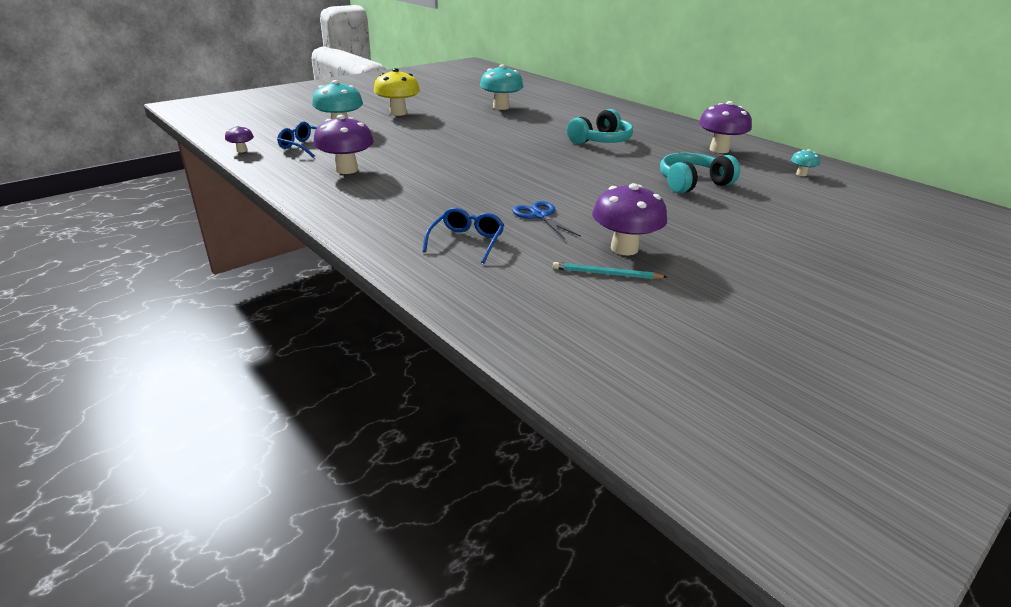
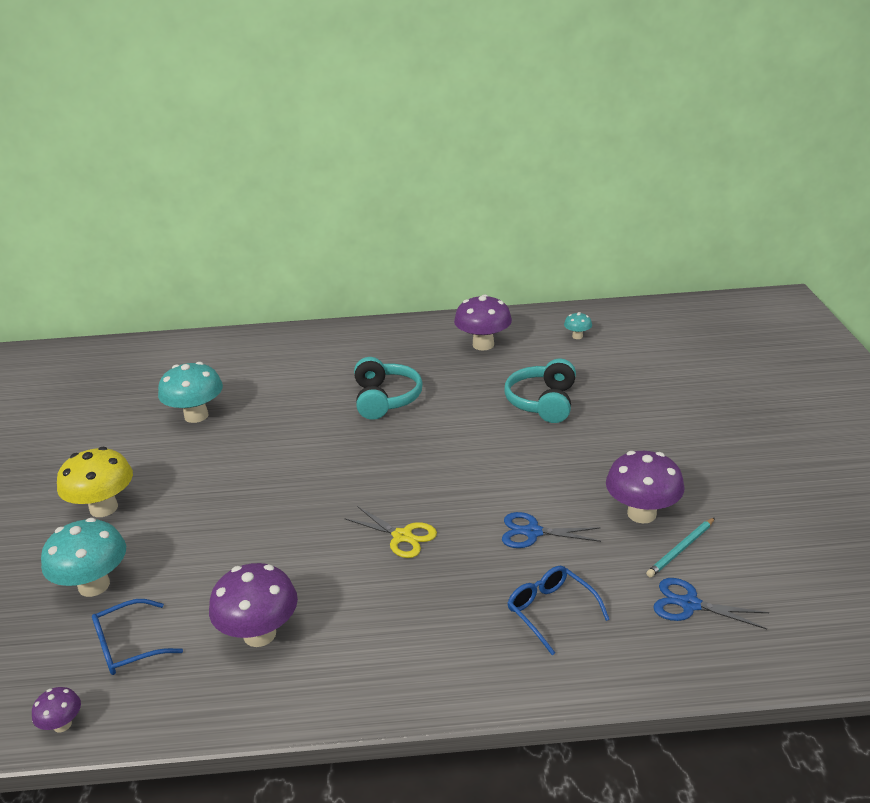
camera: 50 degrees left, 0 degrees up
(476, 180) = (402, 536): none -> yellow scissors
(544, 292) = (689, 604): none -> blue scissors

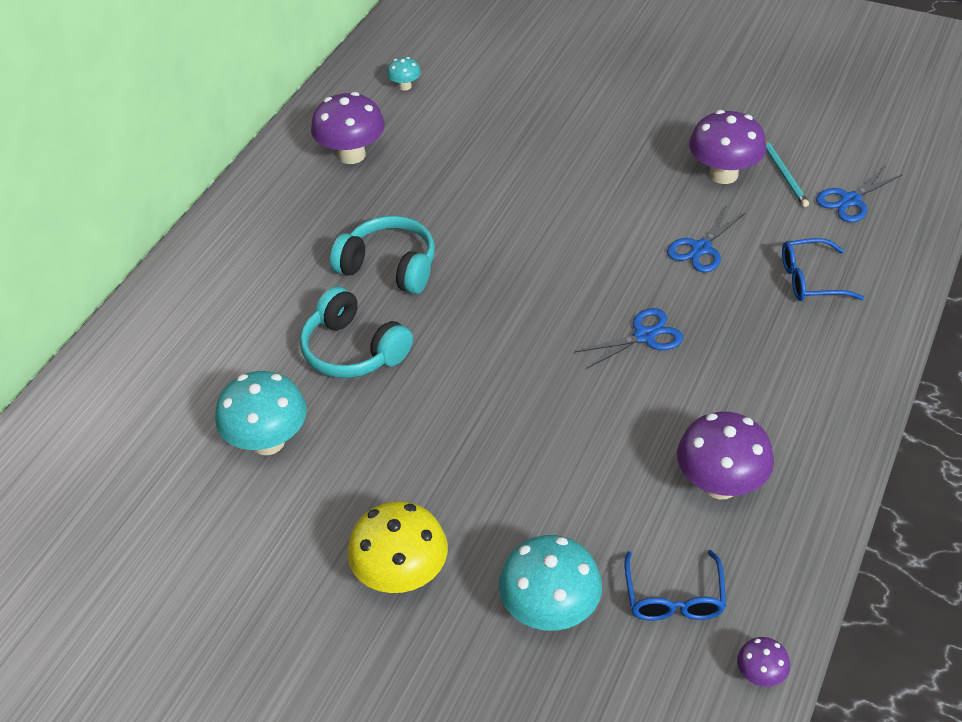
camera: 60 degrees left, 15 degrees up
(402, 536) = (644, 336): yellow scissors -> blue scissors
(543, 402) = (504, 159): turquoise headphones -> turquoise headphones (353, 350)

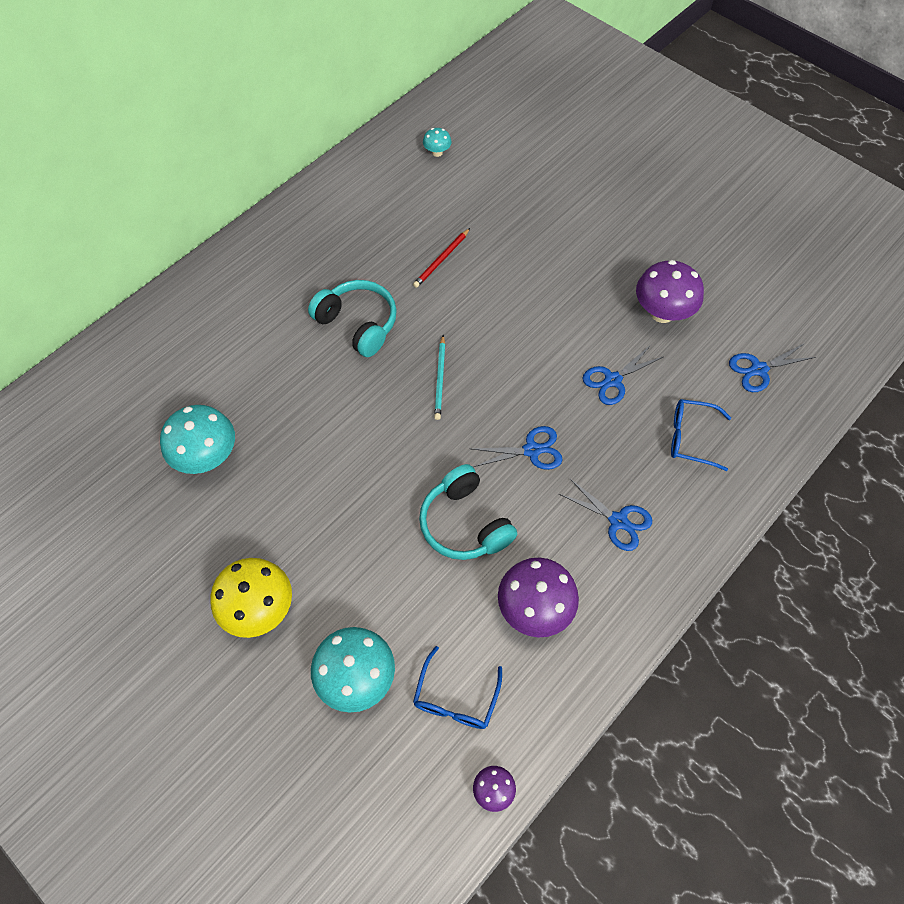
camera: 15 degrees right, 15 degrees up
(351, 155) = (369, 208): purple mushroom -> none
(353, 350) = (301, 393): turquoise headphones -> turquoise headphones (465, 523)
(457, 184) = (441, 260): none -> red pencil
(771, 377) = (618, 521): none -> blue scissors
(784, 174) = (713, 327): turquoise pencil -> turquoise pencil (440, 379)

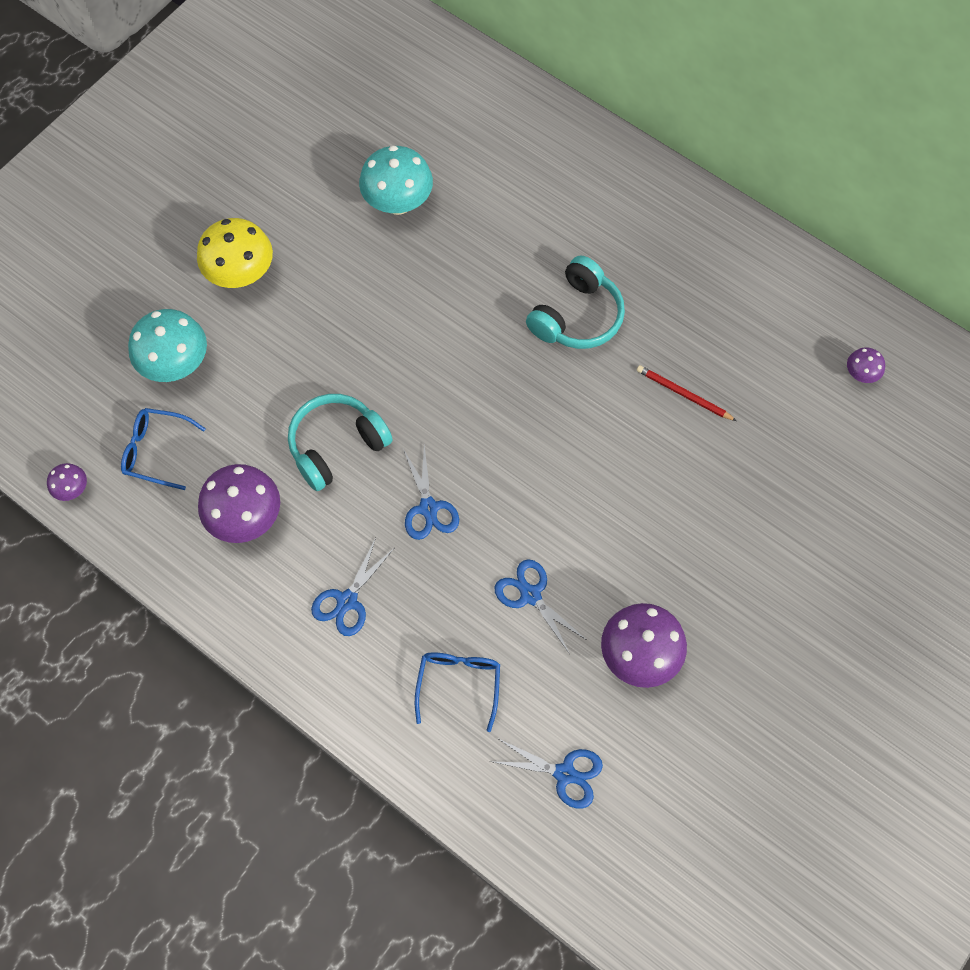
camera: 85 degrees right, 5 degrees up
(437, 152) = (860, 374): turquoise mushroom -> purple mushroom
(440, 379) = (512, 407): turquoise pencil -> none
(758, 370) = (565, 773): blue scissors -> blue scissors turned 135 degrees clockwise

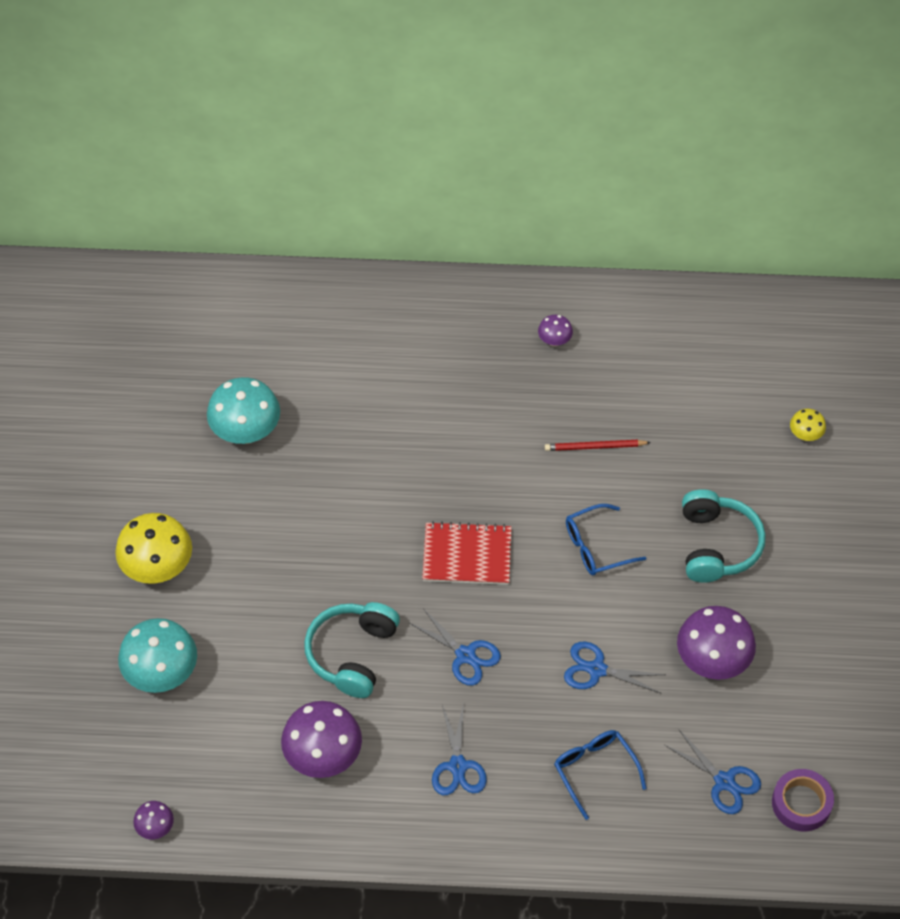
camera: 35 degrees left, 10 degrees down
(156, 451) = (203, 752): blue glasses -> blue glasses (596, 547)
(497, 421) = (467, 555): none -> red notebook
(565, 773) = (725, 781): blue scissors -> blue scissors turned 60 degrees clockwise
(577, 316) = (465, 436): turquoise headphones -> turquoise headphones (716, 545)
(619, 842) = (801, 803): none -> purple tape
(860, 374) = (714, 352): purple mushroom -> purple mushroom (554, 341)
(888, 502) = (805, 435): none -> yellow mushroom

